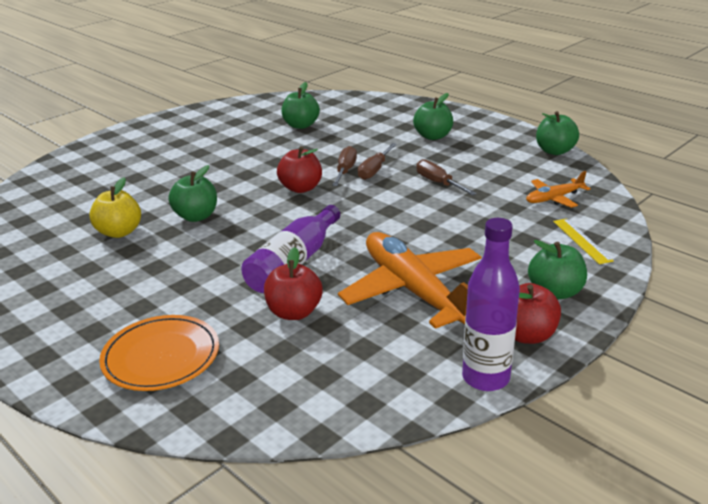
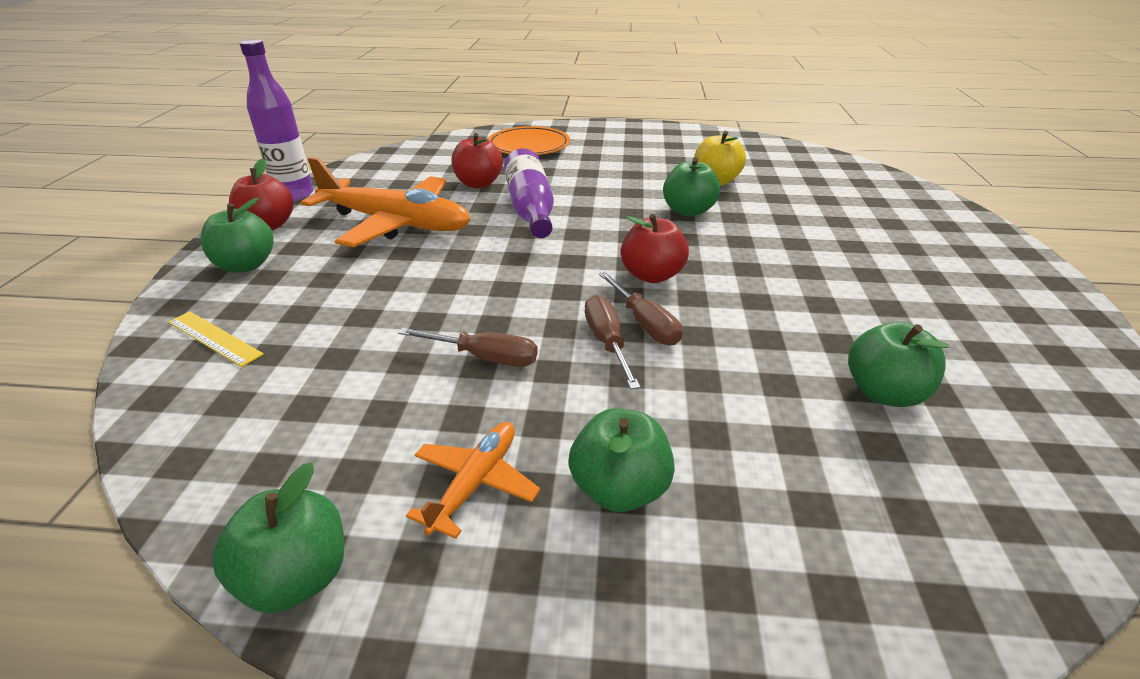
camera: 140 degrees right, 5 degrees up
(554, 198) = (269, 404): orange plane -> orange plane (475, 483)

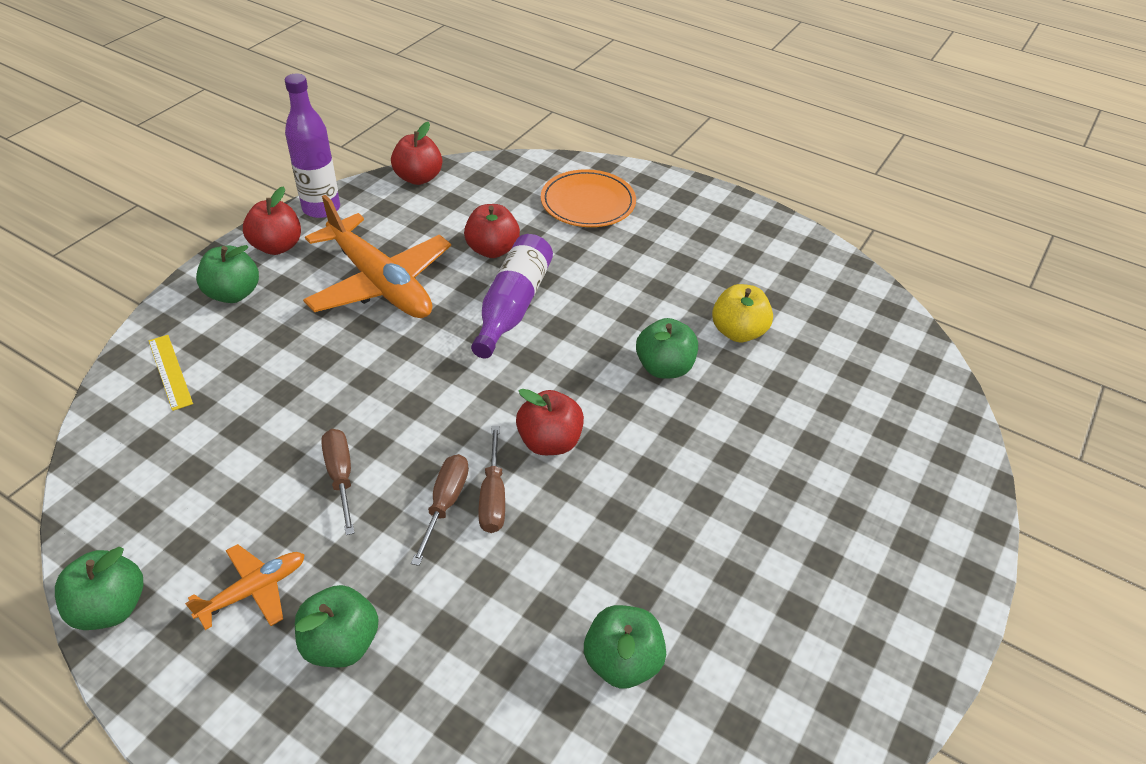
camera: 25 degrees right, 10 degrees up
(372, 161) = (418, 178): none -> red apple
(484, 357) = (341, 477): brown screwdriver -> brown screwdriver turned 150 degrees counterclockwise

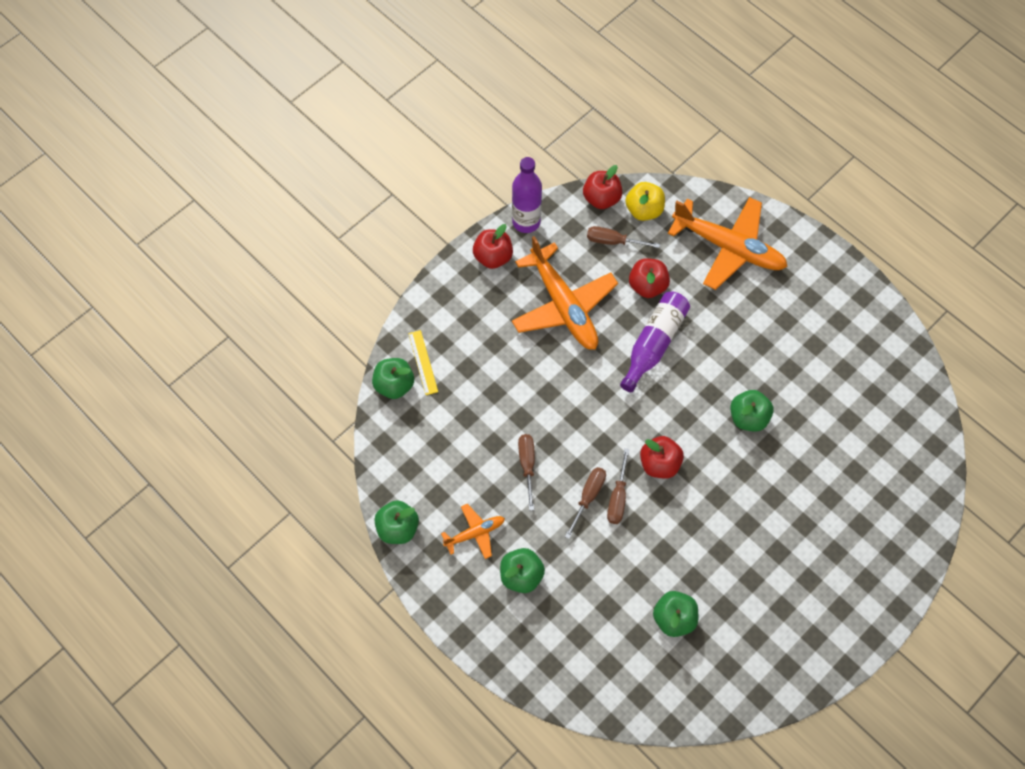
camera: 15 degrees right, 20 degrees up
(233, 294) = (462, 299): green apple -> green apple (394, 385)
(440, 214) = (613, 241): none -> brown screwdriver
(588, 203) = (728, 247): orange plate -> orange plane
(738, 332) = (808, 395): yellow apple -> yellow apple (644, 210)

